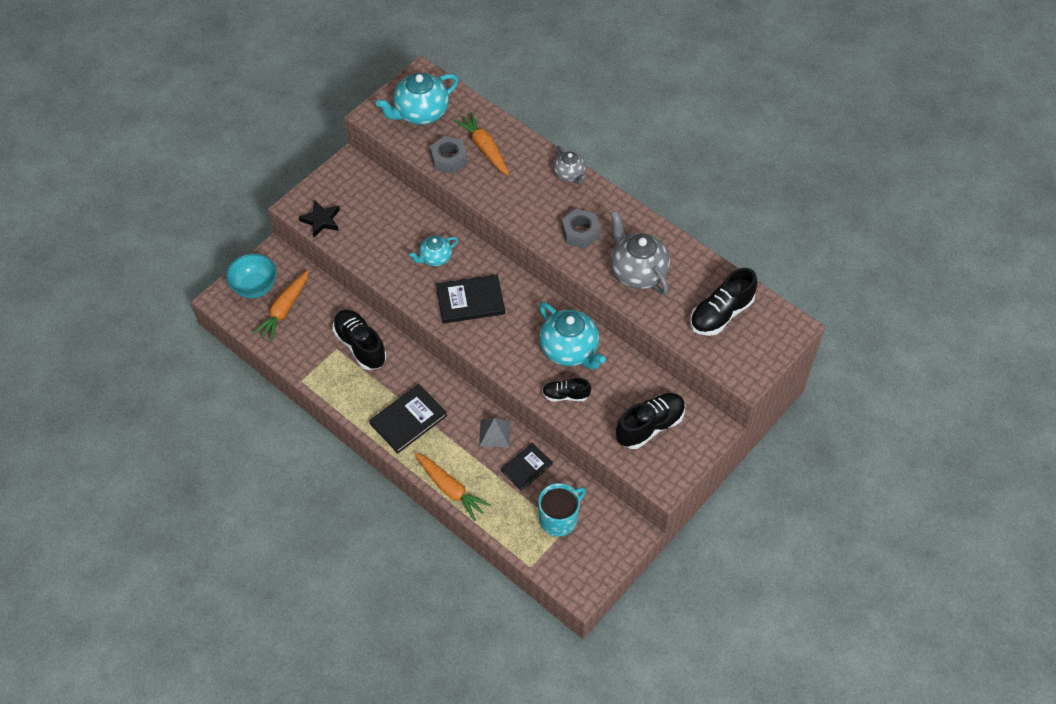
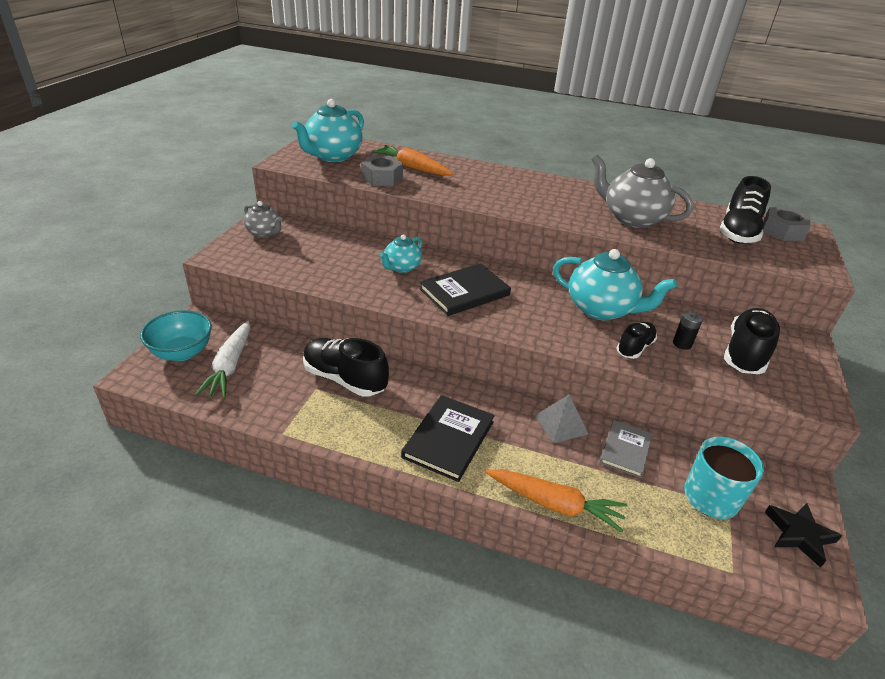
camera: 25 degrees left, 20 degrees down
(284, 310) = (230, 366): orange carrot -> white carrot
(321, 220) = (253, 261): black star -> black star (799, 535)
(526, 467) = (625, 450): black book -> grey book
(565, 395) = (634, 347): black shoe -> black shoe turned 150 degrees clockwise
(569, 174) = (506, 172): grey teapot -> grey teapot (264, 233)
(580, 233) = (552, 203): grey nut -> grey nut (782, 231)
(607, 402) = (682, 343): none -> black battery

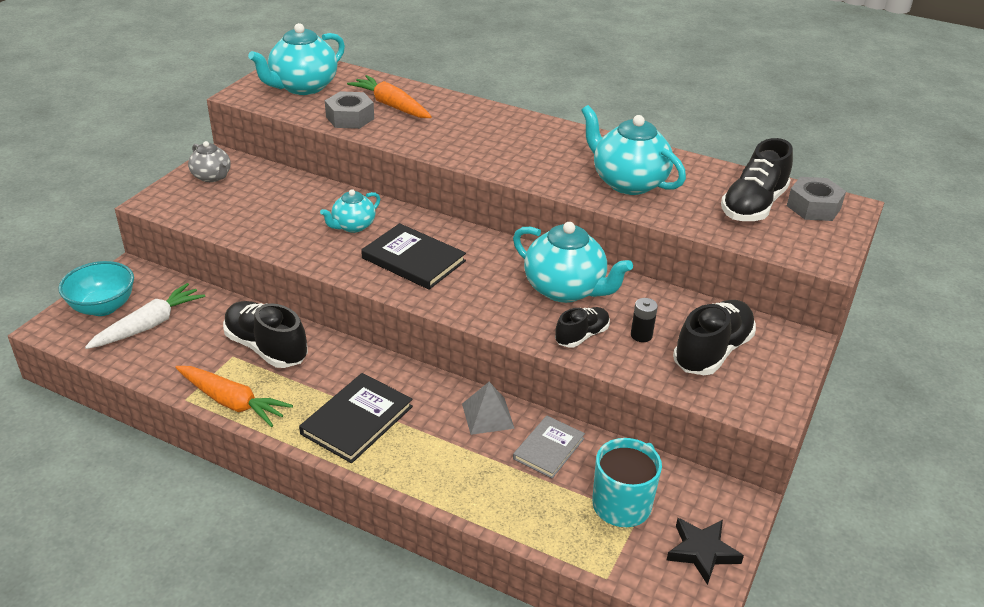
camera: 10 degrees right, 0 degrees up
(230, 366) = (149, 325): white carrot -> white carrot turned 150 degrees counterclockwise
(464, 292) = (413, 259): black book -> black book turned 60 degrees clockwise
(555, 504) = (445, 495): orange carrot -> orange carrot (232, 402)
(632, 218) = (628, 182): grey teapot -> turquoise teapot

